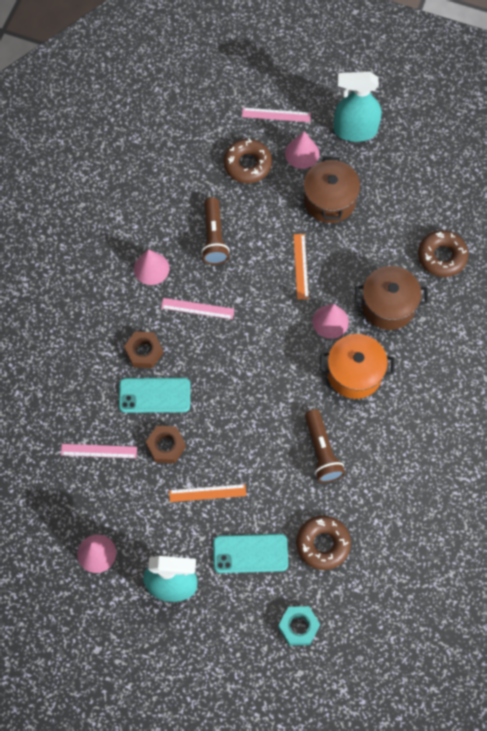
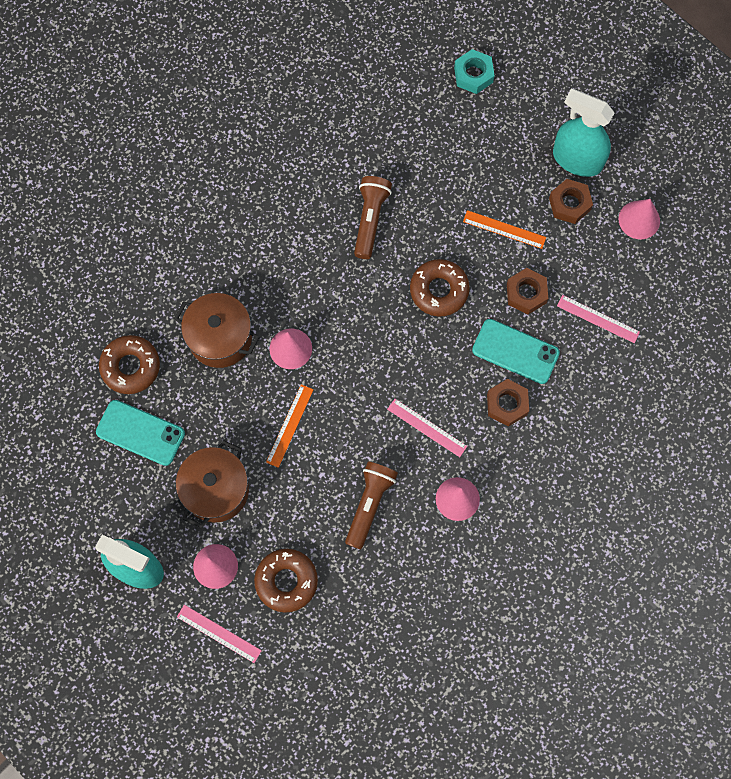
camera: 155 degrees left, 5 degrees up
(162, 541) = (569, 204): none -> brown nut
(250, 553) = (488, 156): turquoise phone -> turquoise phone (140, 433)
(323, 544) = (414, 135): brown donut -> brown donut (439, 290)
(354, 373) = (295, 282): orange pot -> none

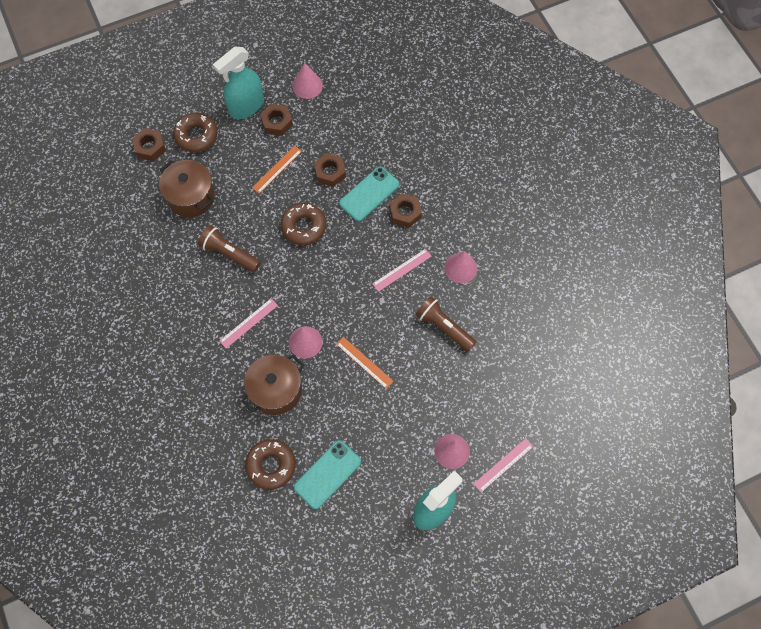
camera: 70 degrees left, 5 degrees down
(216, 490) = (394, 432): brown pot -> brown pot (191, 197)
(286, 581) = (480, 403): brown donut -> brown donut (196, 136)
(473, 75) = (150, 147): turquoise nut -> brown nut
(598, 319) = (367, 135): pink ruler -> pink ruler (248, 323)

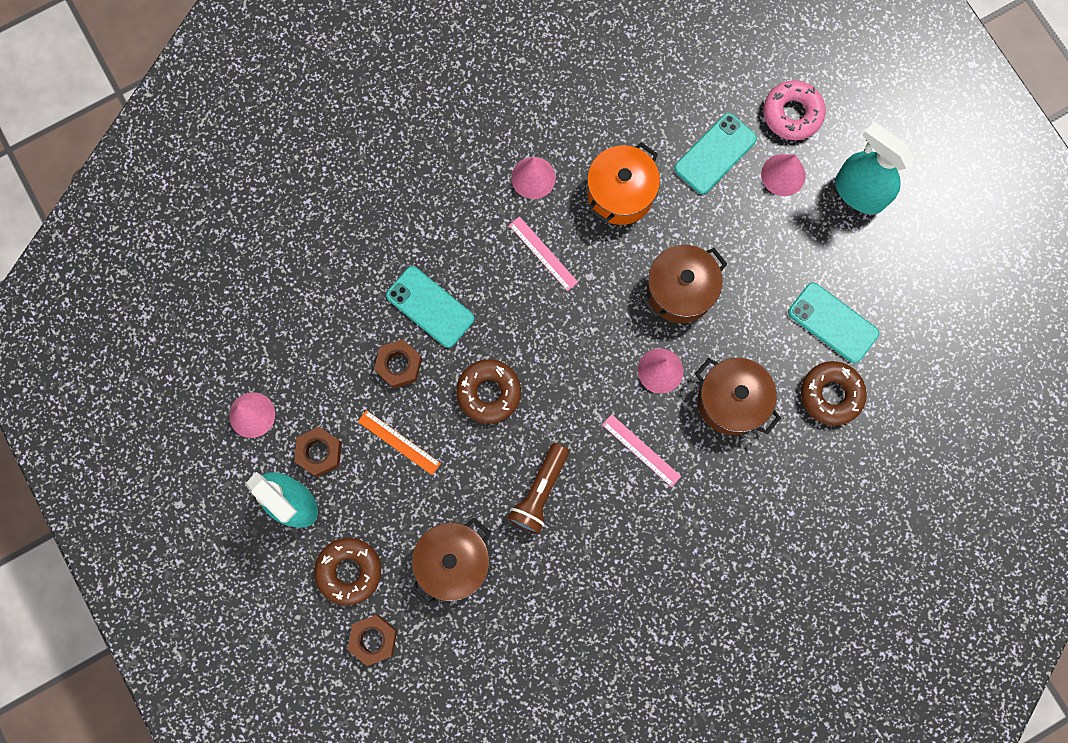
camera: 95 degrees left, 10 degrees up
(364, 362) = (680, 291): orange ruler -> brown pot
(405, 213) = (456, 256): brown nut -> none
(444, 327) = (620, 194): brown flashlight -> orange pot
(472, 400) = (715, 154): none -> turquoise phone
(503, 465) = (792, 114): pink ruler -> pink donut

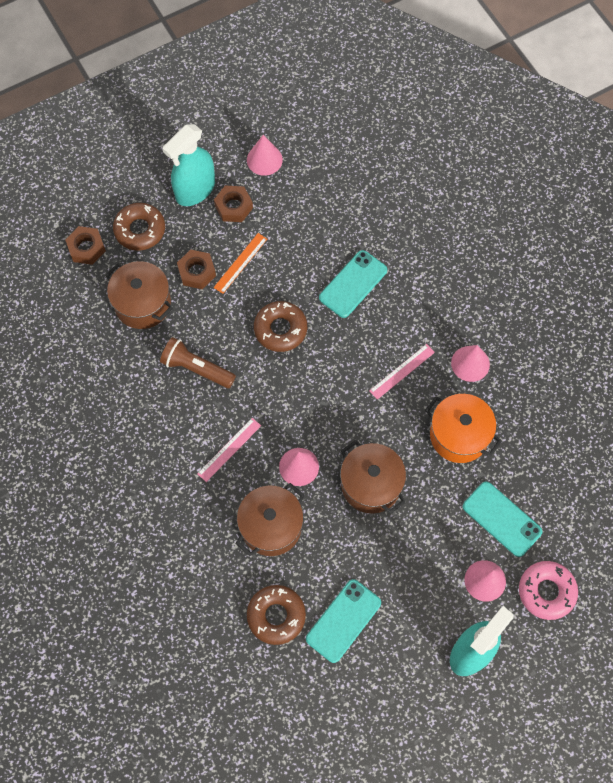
camera: 90 degrees right, 10 degrees down
(399, 365) = (304, 262): brown nut -> brown nut (197, 272)

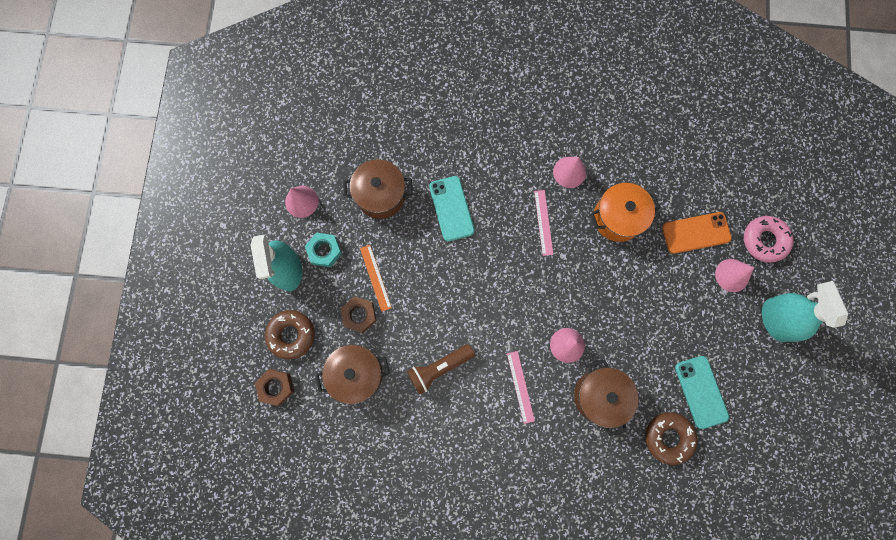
camera: 55 degrees left, 10 degrees up
(233, 207) = (324, 251): brown nut -> turquoise nut
(280, 329) = (450, 285): brown donut -> none
(371, 485) = (614, 303): brown pot -> brown pot (380, 195)
(501, 519) = (696, 233): turquoise phone -> orange phone

